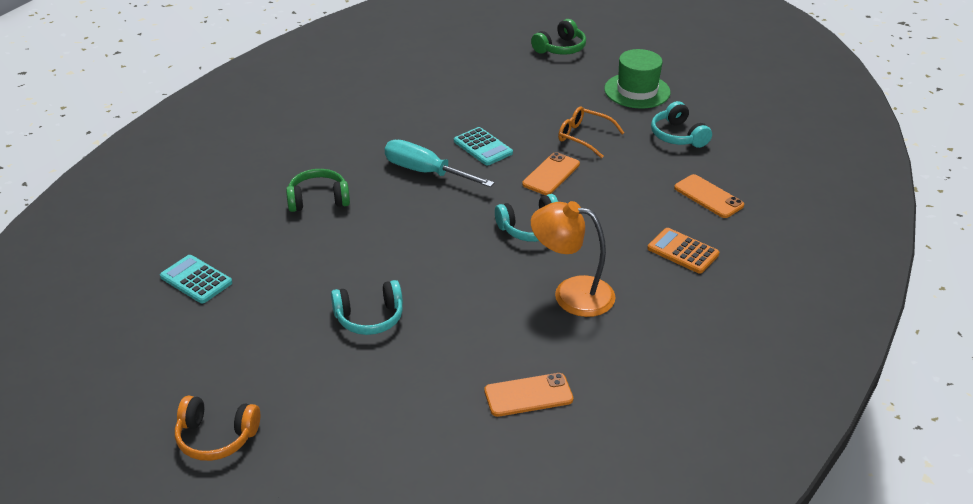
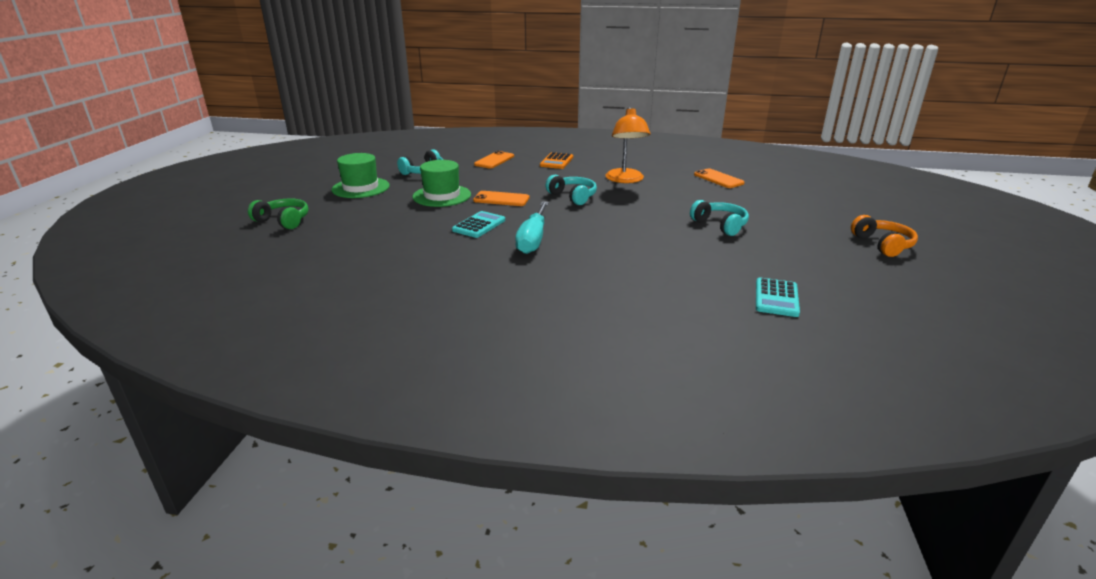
camera: 110 degrees left, 10 degrees down
(318, 200) = (613, 274): green headphones -> none
(584, 137) = (442, 196): orange glasses -> green hat

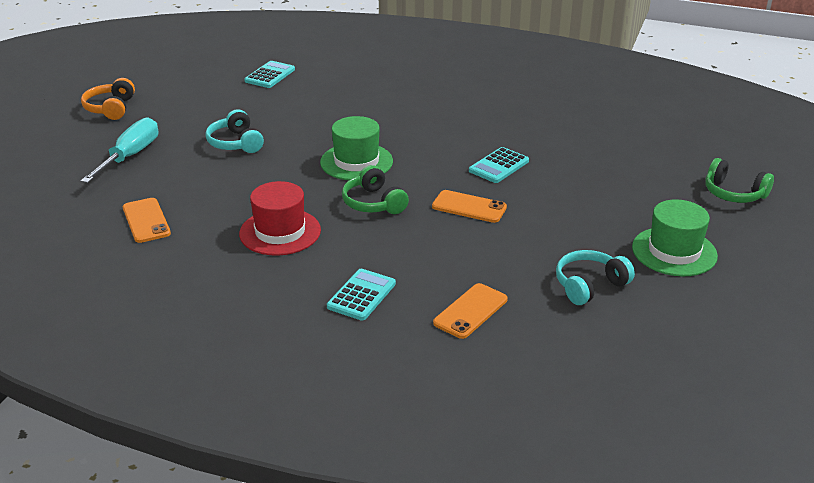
camera: 170 degrees left, 5 degrees up
(442, 196) = (550, 222): green hat -> green hat (356, 162)
(533, 239) = (442, 143): turquoise screwdriver -> turquoise screwdriver (130, 156)
(556, 161) = (361, 295): orange calculator -> turquoise calculator
(573, 197) = (373, 203): turquoise headphones -> green headphones
(625, 180) = (280, 232): orange lamp -> red hat

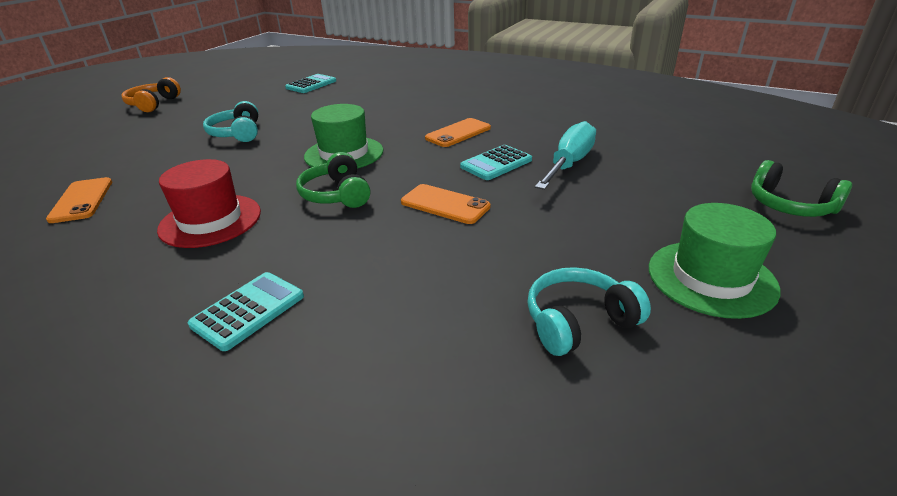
camera: 10 degrees right, 0 degrees up
(130, 156) = (130, 141): turquoise screwdriver -> turquoise screwdriver (569, 164)
(470, 311) = (386, 350): orange phone -> orange phone (458, 133)

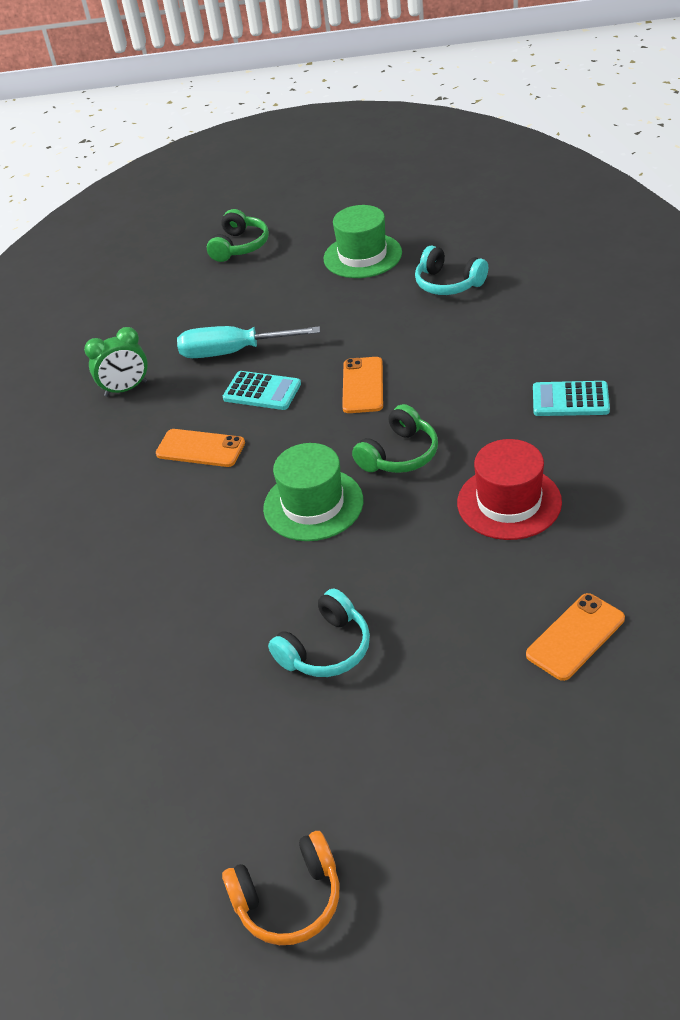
camera: 115 degrees left, 10 degrees up
(311, 84) = (76, 721): turquoise calculator -> none
(563, 123) = (126, 389): none -> green clock

